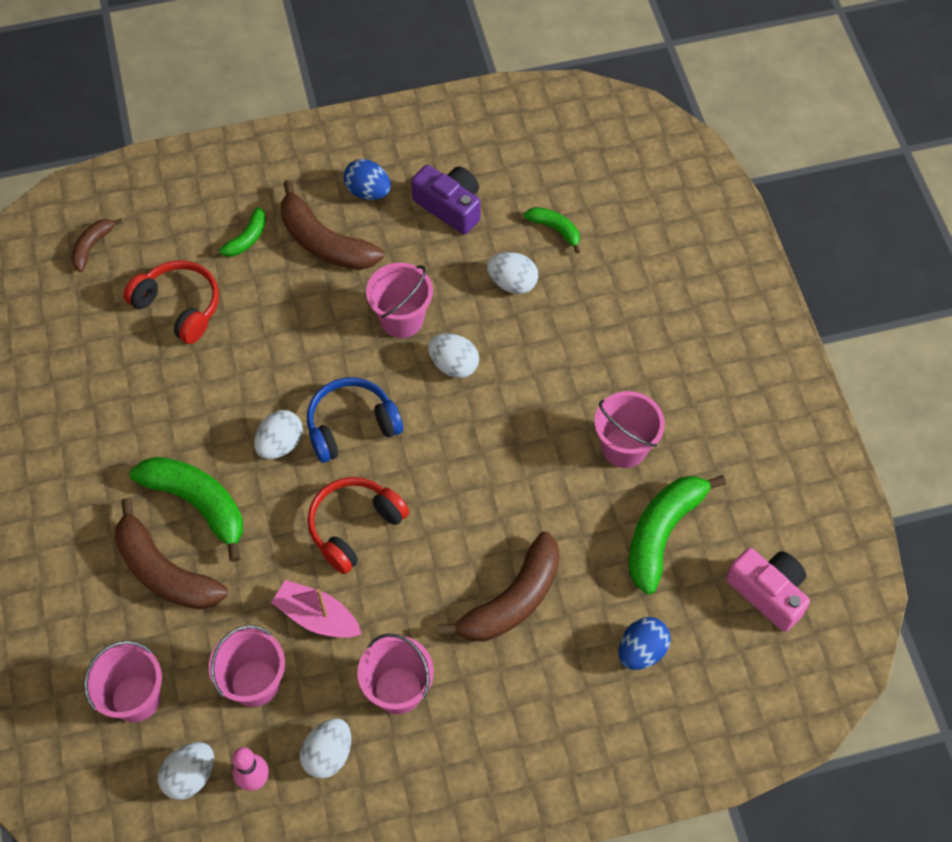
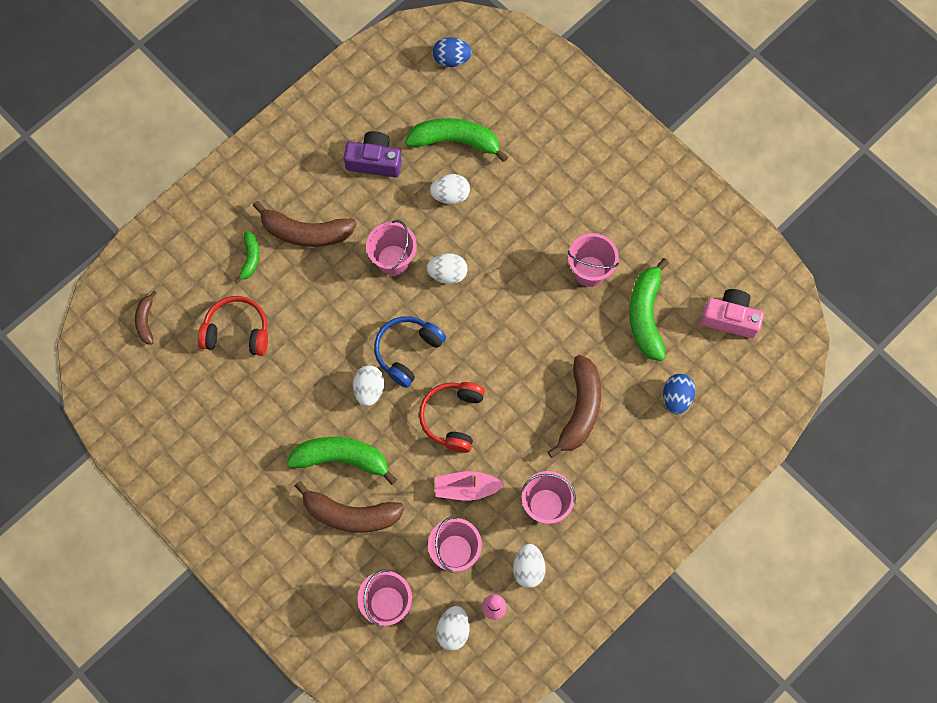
camera: 30 degrees left, 10 degrees up
(368, 191) = (311, 179): blue egg -> blue egg (451, 59)
(555, 229) = (455, 141): green banana -> green banana, size x1.90

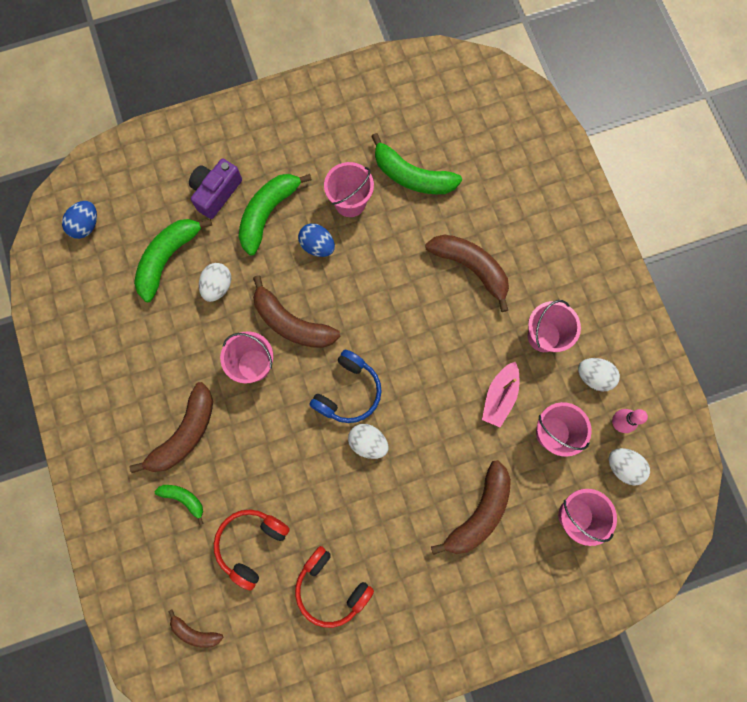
camera: 65 degrees left, 5 degrees up
(342, 459) = (423, 497): green banana -> green banana (268, 213)
(374, 161) = (148, 339): purple camera -> purple camera (216, 192)
(407, 351) = (348, 392): blue headphones -> blue headphones turned 120 degrees counterclockwise
(447, 274) = (292, 323): white egg -> brown banana
(452, 417) = (429, 379): red headphones -> red headphones (331, 588)
(676, 397) = (496, 186): blue egg -> blue egg (317, 246)
(730, 318) = (446, 112): pink camera -> none

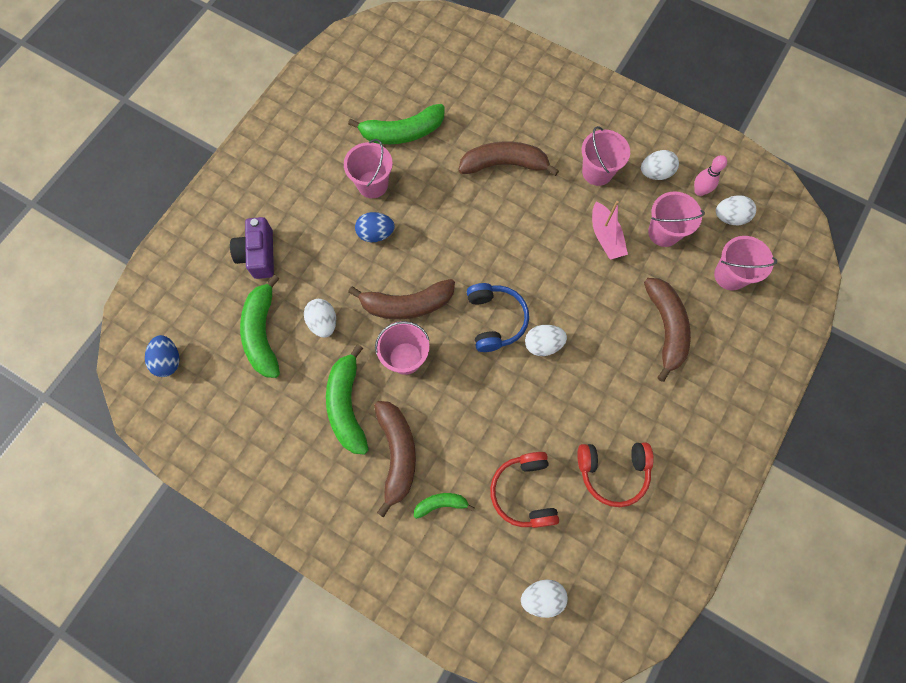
camera: 40 degrees left, 5 degrees down
(195, 632) = (542, 597): brown banana -> white egg
(268, 213) = (315, 239): green banana -> green banana (347, 405)

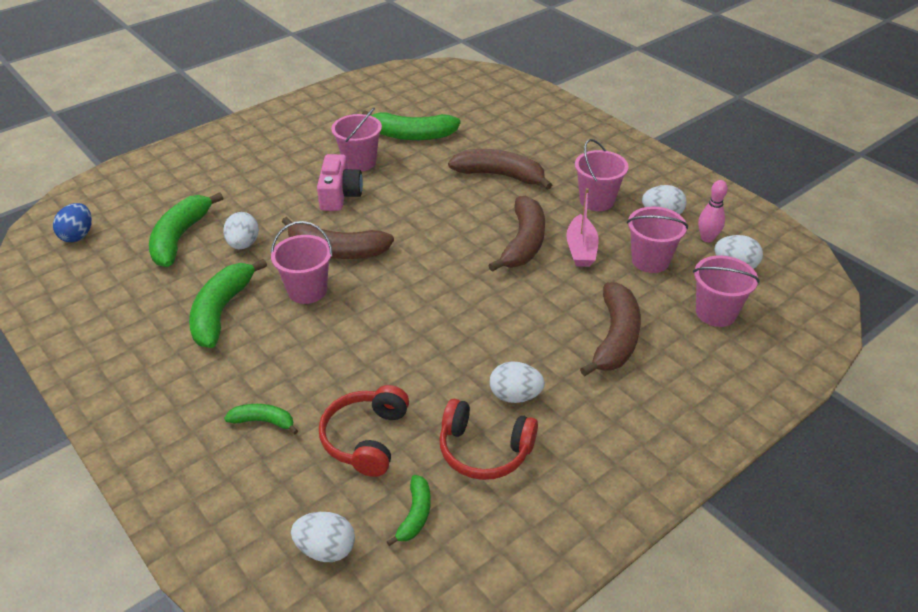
camera: 20 degrees right, 30 degrees down
(258, 254) = (218, 184): purple camera -> none
(376, 234) = (340, 195): blue egg -> pink camera
(397, 454) = (245, 364): brown banana -> brown banana (523, 243)
(495, 320) = (422, 284): blue headphones -> none
(543, 344) = (463, 316): white egg -> white egg (515, 396)
(589, 546) = (415, 515): none -> green banana

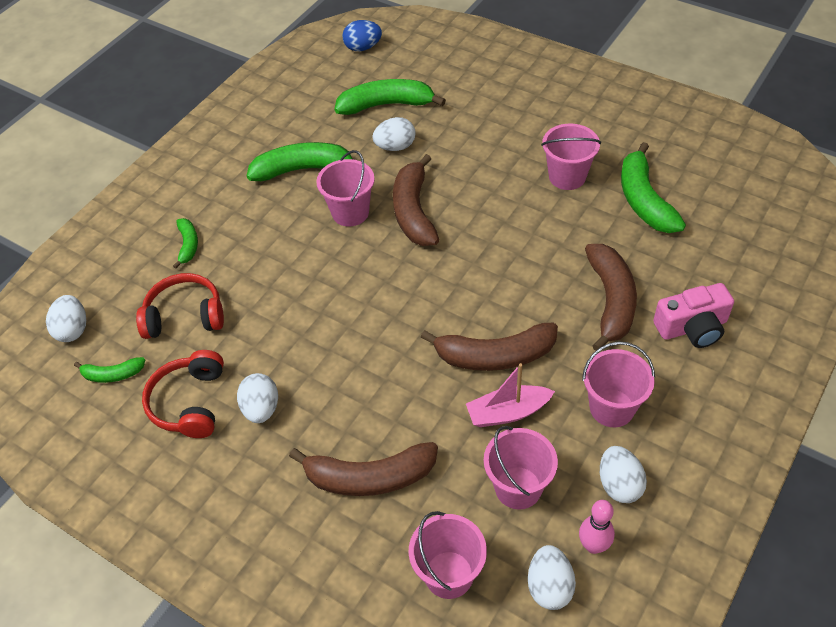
camera: 75 degrees right, 10 degrees up
(340, 195) = (502, 182): pink camera -> pink camera (692, 327)

